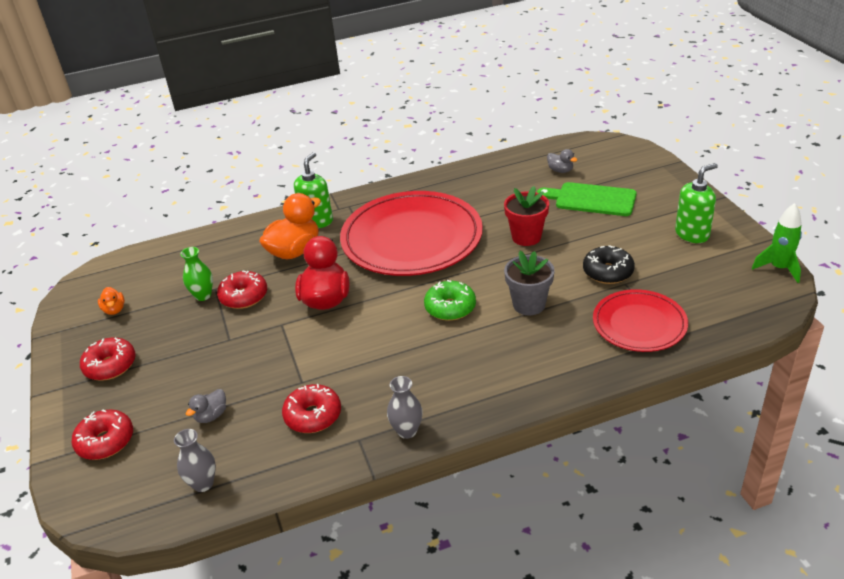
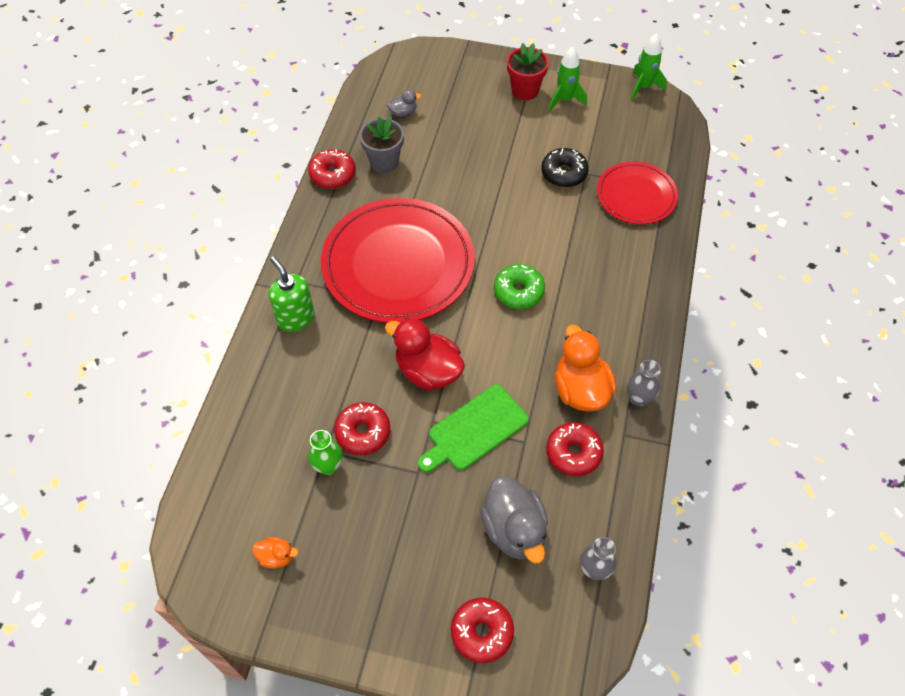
camera: 60 degrees left, 20 degrees up
(110, 366) = (370, 591): red donut -> red donut (332, 175)
(211, 416) = (514, 530): grey duck -> grey duck, size x2.07
(294, 251) = (329, 359): orange duck -> orange duck (580, 389)
(526, 237) = (473, 191): red flower pot -> red flower pot (525, 90)
(529, 304) = (559, 242): grey flower pot -> grey flower pot (384, 162)
(591, 199) = (464, 122): green cutting board -> green cutting board (474, 430)
(692, 234) = (565, 100): green soap dispenser -> green rocket

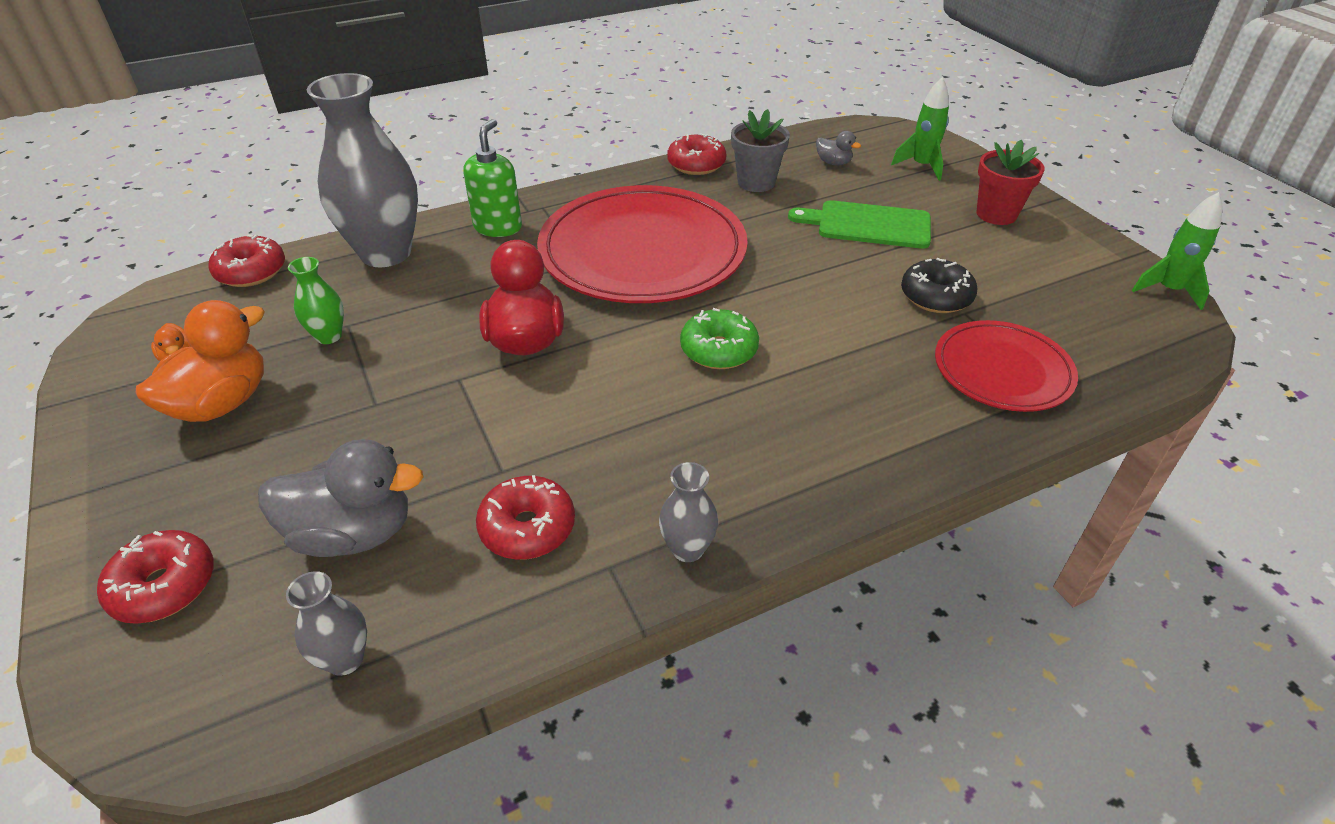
camera: 50 degrees right, 15 degrees down
(263, 393) = (386, 253): none -> grey vase
(363, 432) = (395, 337): red donut -> red donut (251, 272)
(474, 430) = (478, 418): green cutting board -> green cutting board (868, 225)
(514, 530) = (353, 533): grey duck -> grey duck turned 120 degrees counterclockwise
(565, 100) = (1036, 245): green rocket -> green rocket (921, 166)
(580, 389) = (637, 480): orange duck -> orange duck (222, 403)

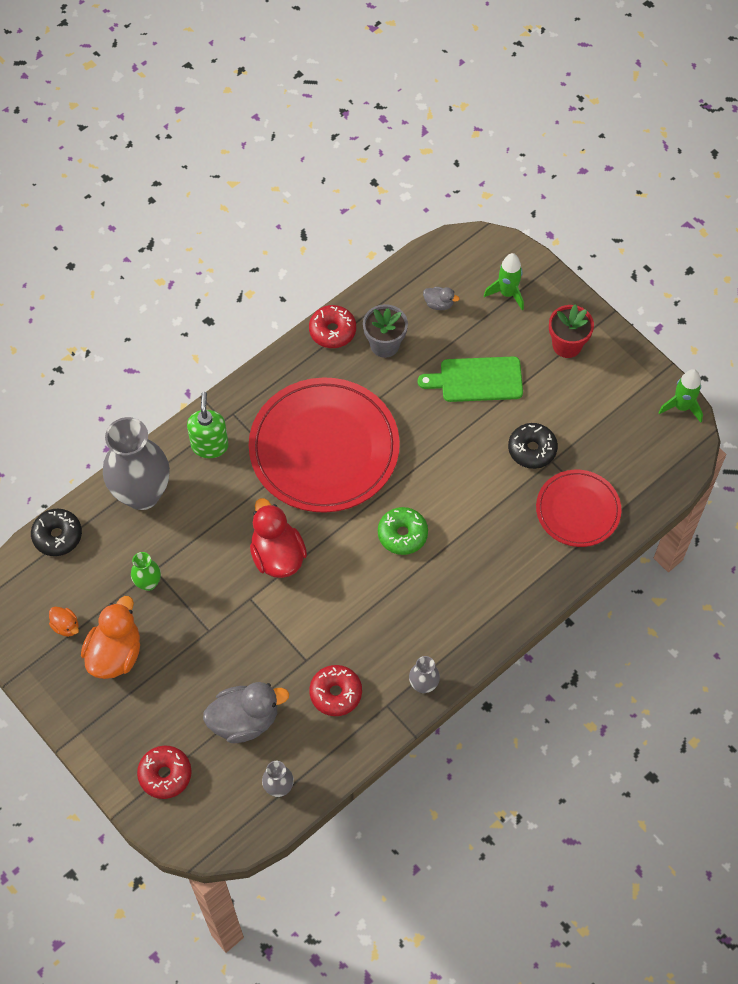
camera: 15 degrees left, 20 degrees up
(251, 272) = (57, 536): red donut -> black donut

